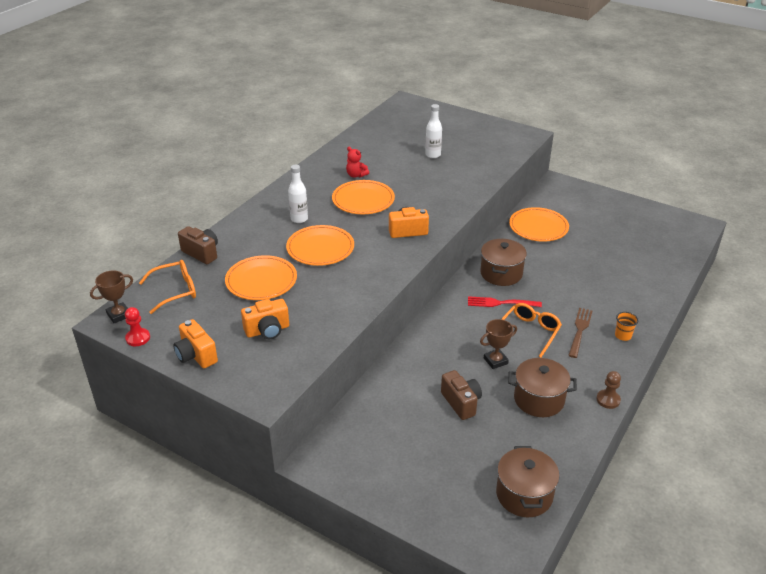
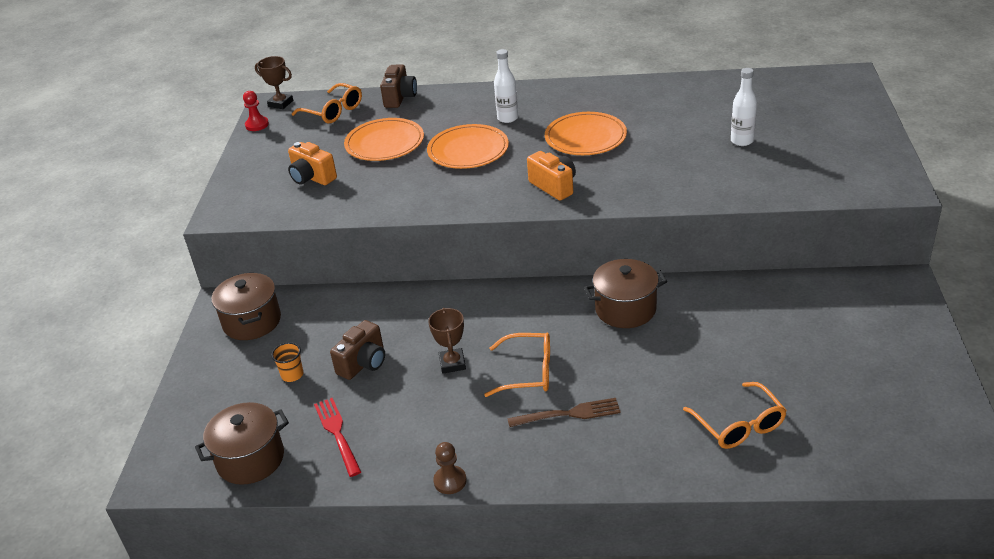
camera: 65 degrees right, 0 degrees up
(196, 355) = (252, 160): orange camera -> none
(356, 175) = (631, 114): red teddy bear -> none
(495, 361) = (452, 363): brown trophy -> brown trophy turned 45 degrees clockwise
(500, 303) = (564, 330): red fork -> red fork (337, 433)
(538, 227) = (765, 304): orange plate -> none
(539, 399) = (409, 420): brown pot -> brown pot (252, 321)
(623, 336) = (592, 458): orange cup -> orange cup (292, 375)
(630, 276) = (739, 425): none -> orange glasses

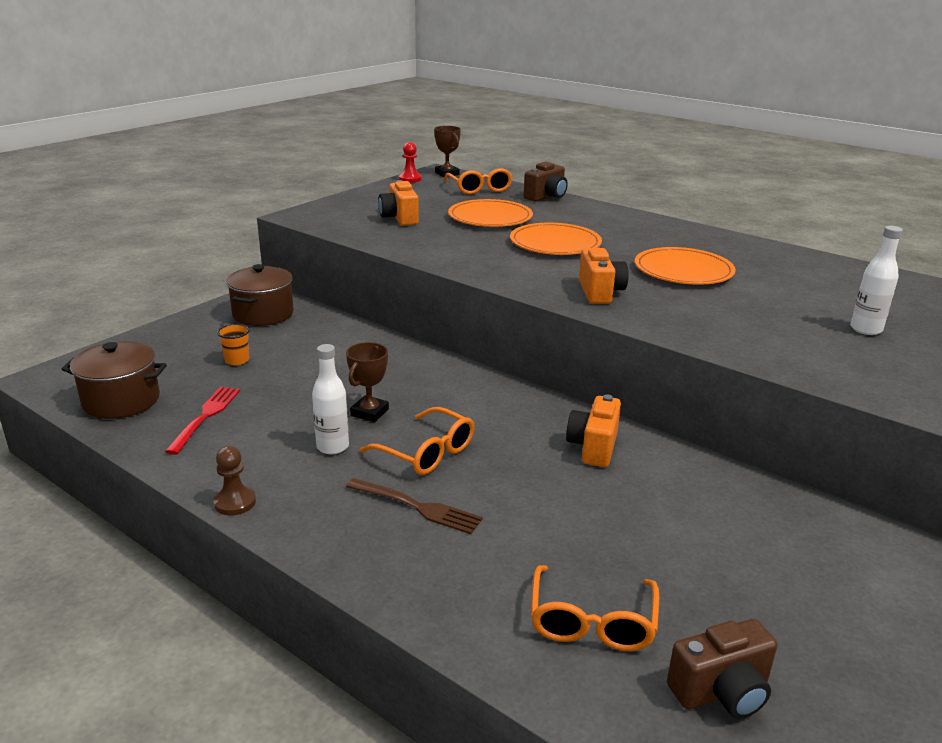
camera: 30 degrees right, 10 degrees down
(363, 363) = (299, 378): brown camera -> brown camera (721, 691)
(507, 118) = (623, 236): white bottle -> white bottle (332, 447)
(625, 309) = (593, 447): brown pot -> orange camera

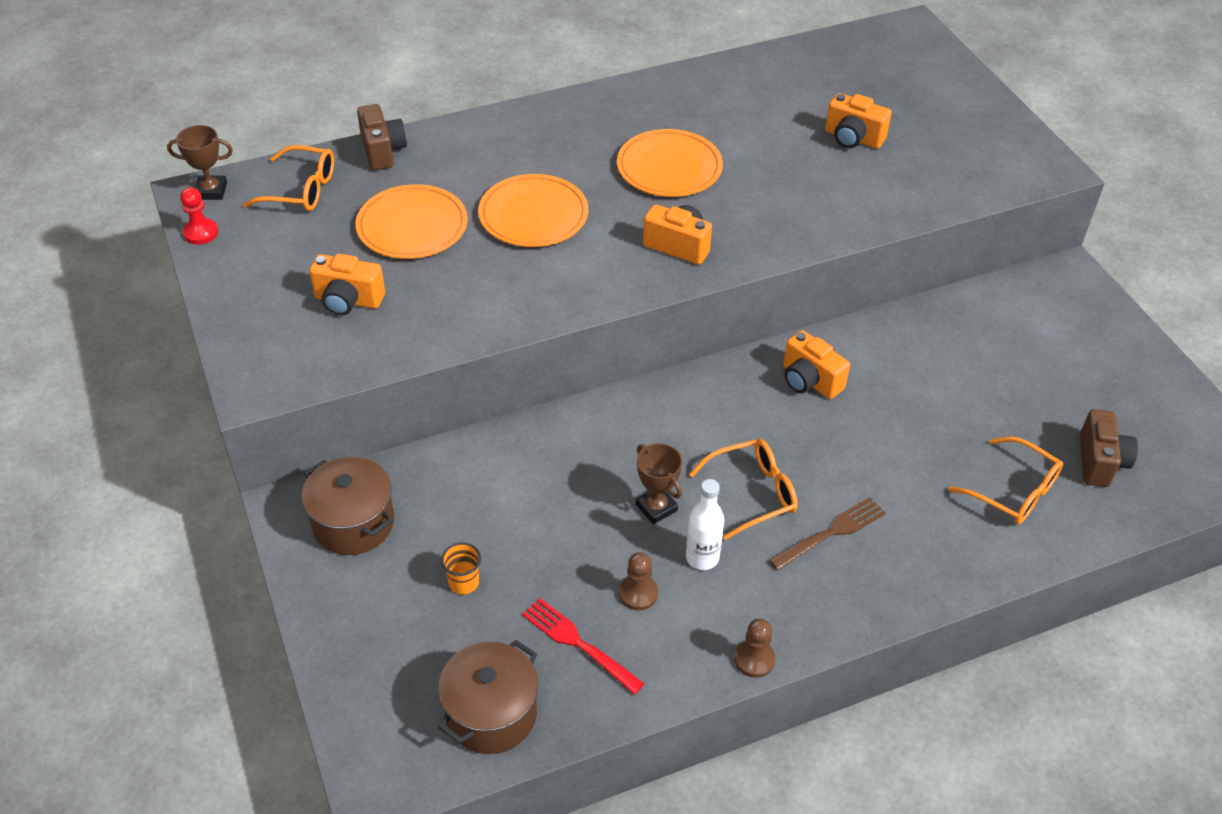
camera: 60 degrees left, 20 degrees up
(272, 428) = (638, 593): none -> brown pawn
(866, 329) = (853, 138): white bottle -> orange camera

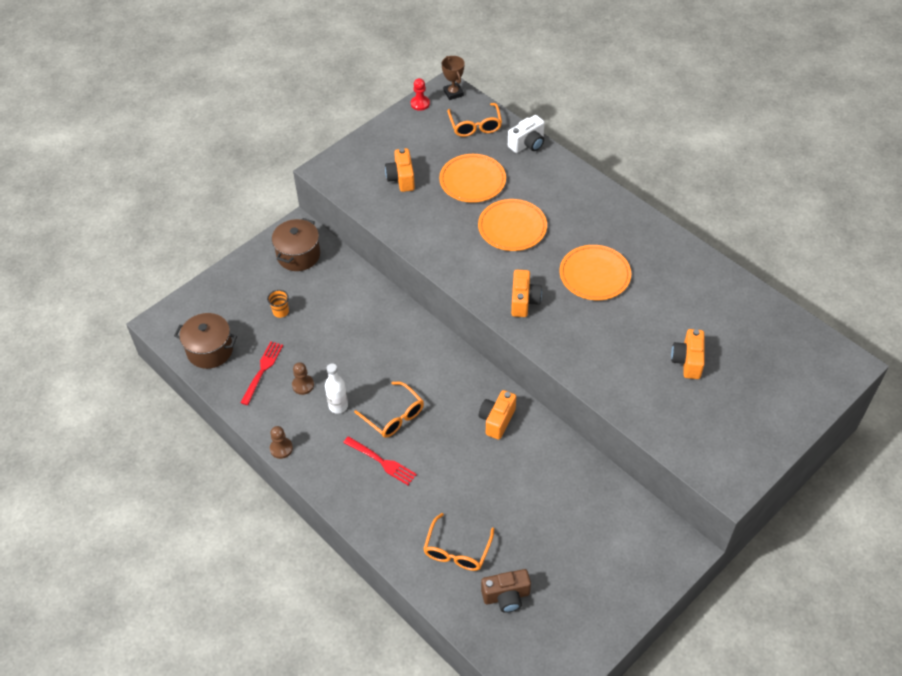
camera: 70 degrees right, 5 degrees up
(383, 151) = (527, 144): brown camera -> white camera
(656, 507) = (363, 375): brown trophy -> none
(831, 533) = (382, 462): brown fork -> red fork

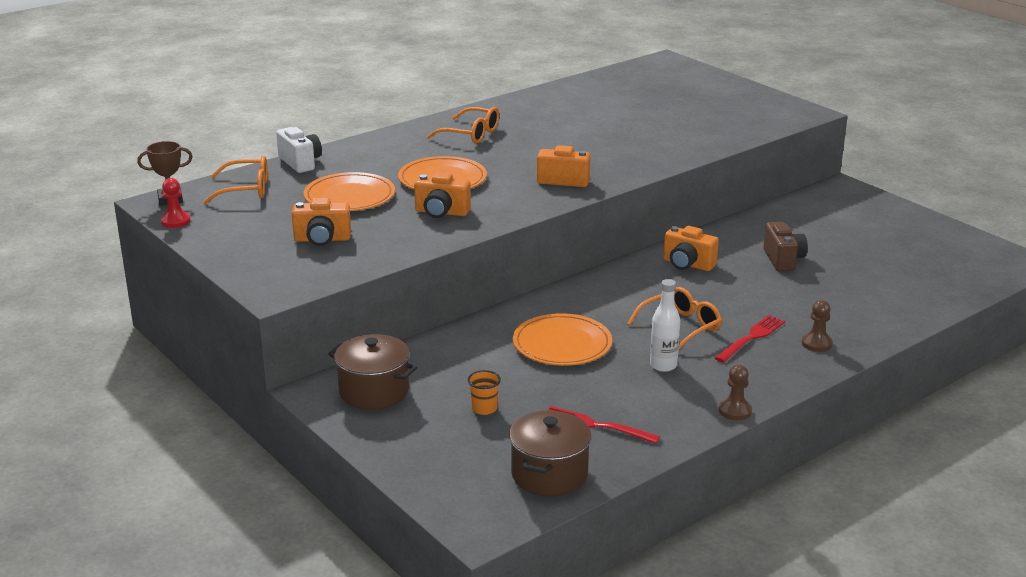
camera: 85 degrees left, 25 degrees down
(303, 385) = (626, 392): brown pawn -> brown pawn (816, 343)
(457, 550) = (869, 297): orange glasses -> orange glasses (471, 134)
(506, 596) = (919, 274): brown camera -> brown camera (783, 260)
(594, 275) = (531, 144): orange plate -> orange plate (562, 344)
(687, 361) = (658, 115): orange camera -> orange camera (441, 212)

